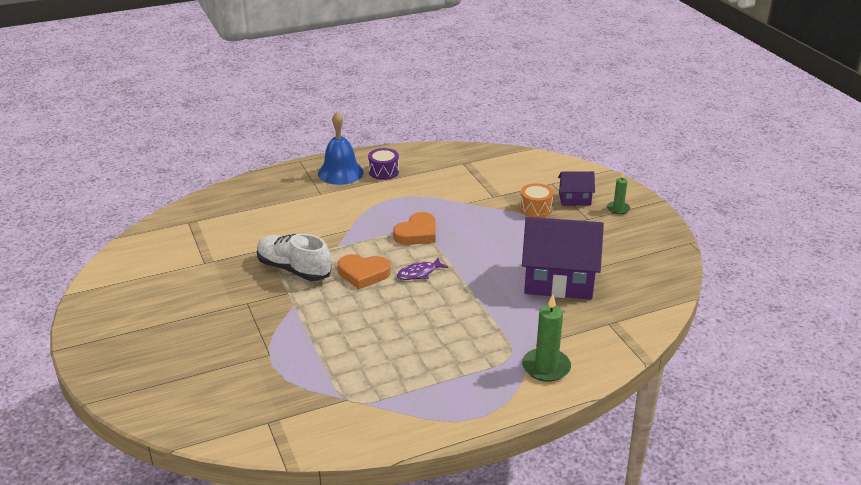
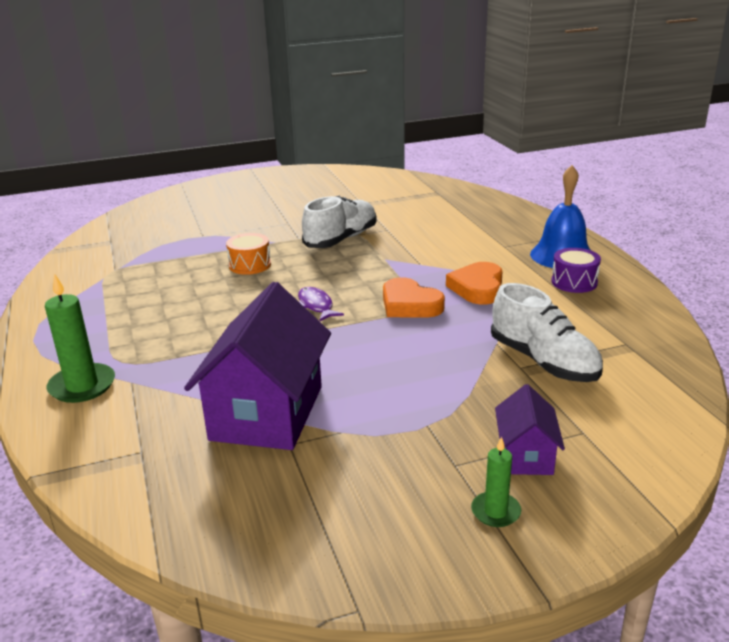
camera: 95 degrees right, 5 degrees down
(363, 274) = (323, 273): orange heart -> orange heart (477, 288)
(486, 189) = (543, 361): none -> white shoe
(535, 209) = (485, 407): orange drum -> orange drum (250, 265)

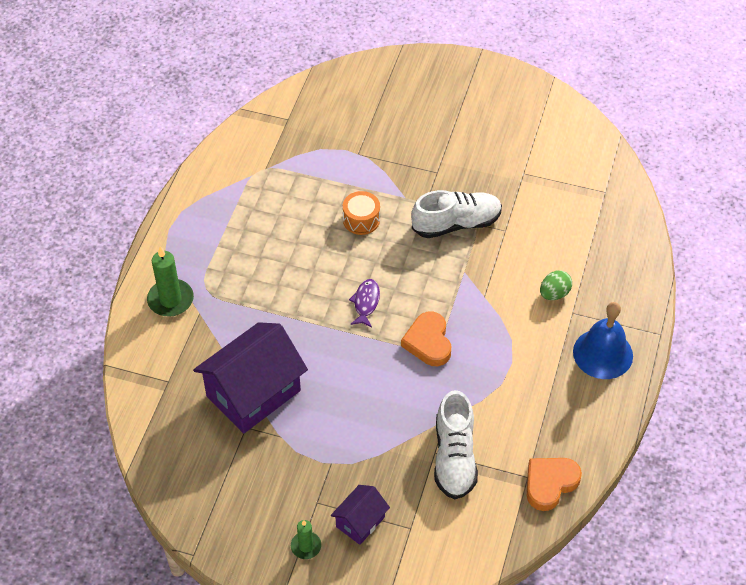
camera: 35 degrees right, 25 degrees up
(475, 243) = (554, 294): none -> green egg
(477, 288) = (494, 353): orange heart -> orange heart (550, 484)
(574, 282) = (572, 391): purple drum -> none

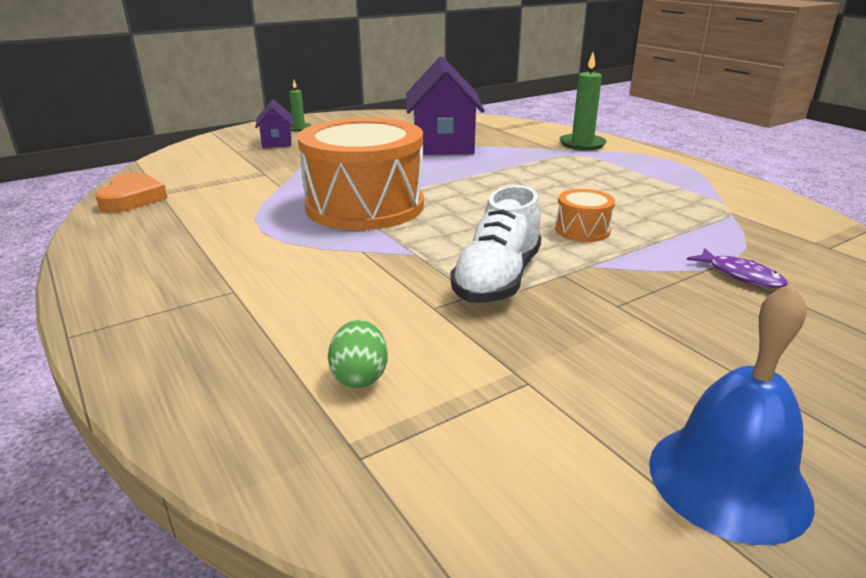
camera: 130 degrees right, 25 degrees down
(366, 302) = (461, 198): purple fish -> purple fish (740, 275)
(428, 342) = (365, 206): orange heart -> orange drum
(454, 457) = (244, 178): white shoe -> none
(554, 294) = (280, 292): green egg -> green egg (360, 376)
(603, 353) = (150, 281): blue bell -> blue bell (728, 480)

